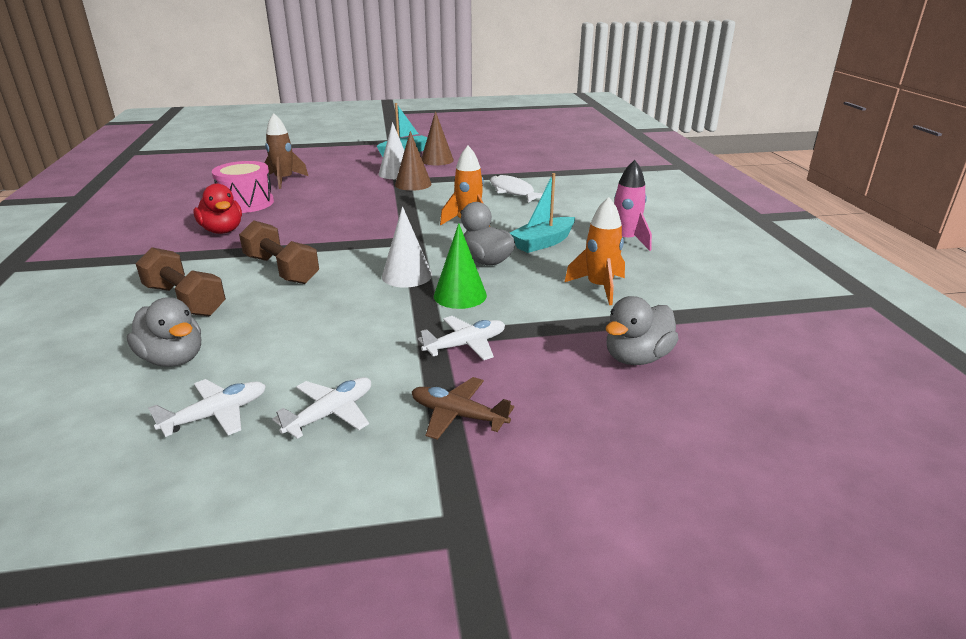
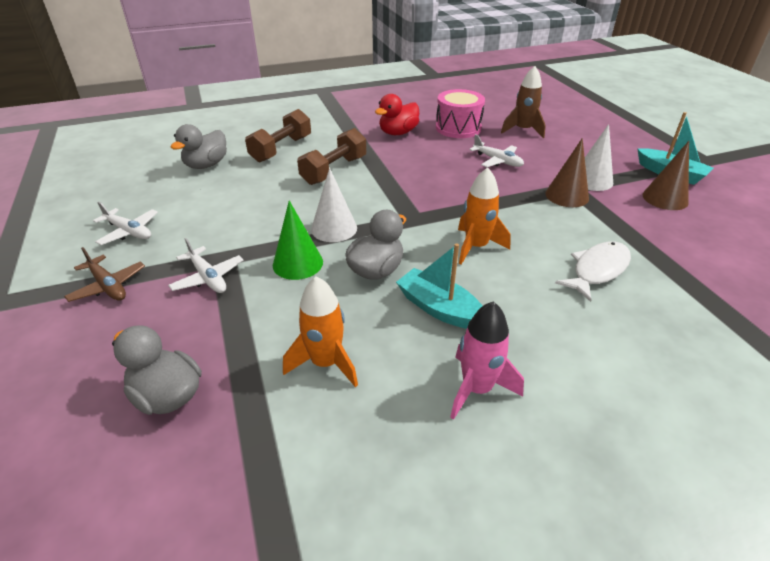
camera: 80 degrees right, 10 degrees up
(217, 414) = (141, 193): white plane -> white plane (497, 161)
(457, 415) = (108, 286): brown plane -> brown plane turned 120 degrees clockwise

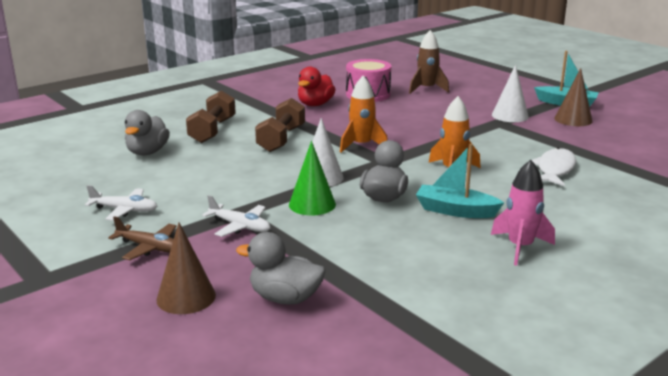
camera: 20 degrees left, 15 degrees down
(325, 363) = (395, 256): orange rocket -> orange rocket (361, 145)
(497, 161) = (423, 113): white plane -> none
(567, 195) = (498, 128): brown cone -> brown cone (186, 297)

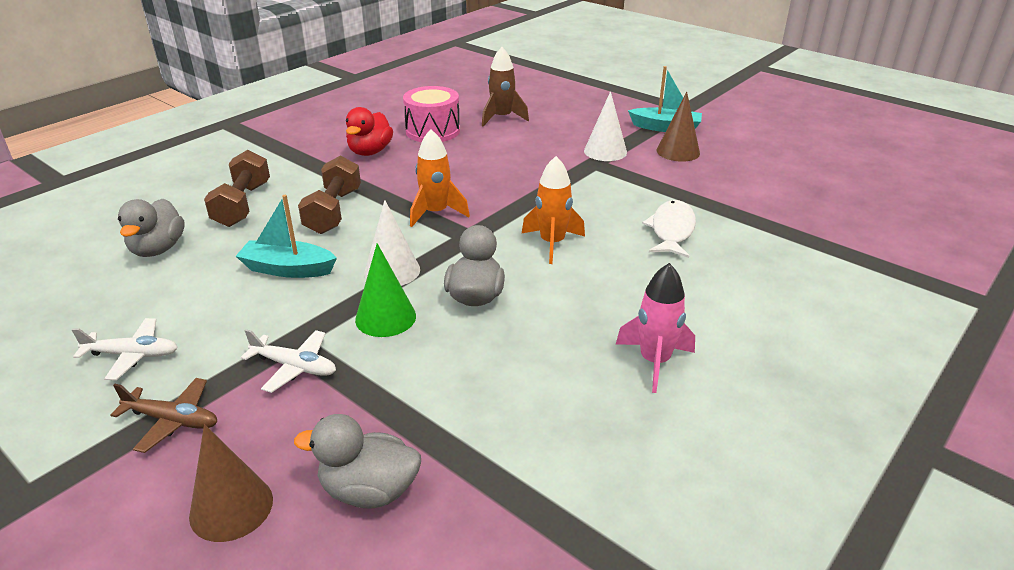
camera: 10 degrees left, 10 degrees up
(455, 211) = (566, 309): turquoise boat -> turquoise boat (288, 269)

